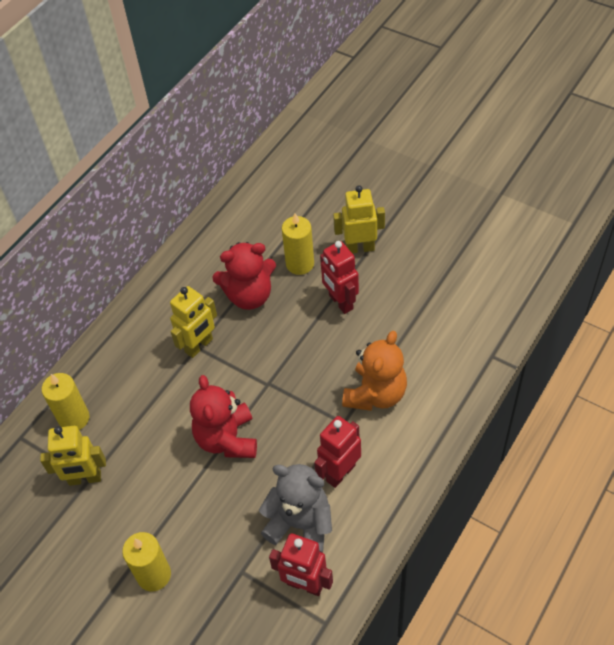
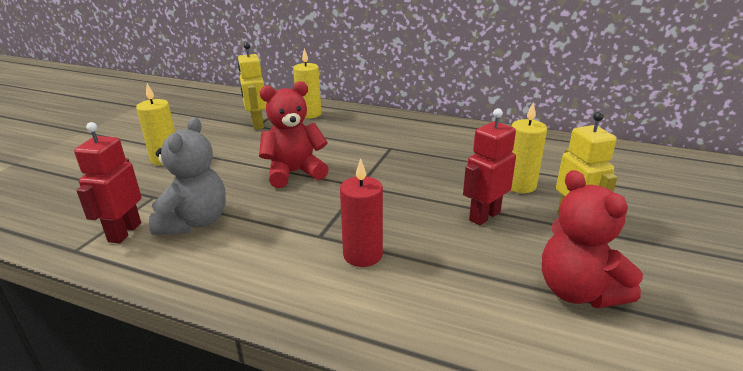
camera: 75 degrees right, 25 degrees down
(199, 346) = (391, 148): yellow robot -> none
(249, 295) = (460, 164): red teddy bear -> red teddy bear (578, 291)
(340, 473) = (254, 240): red robot -> none
(375, 394) = (362, 255): orange teddy bear -> red candle

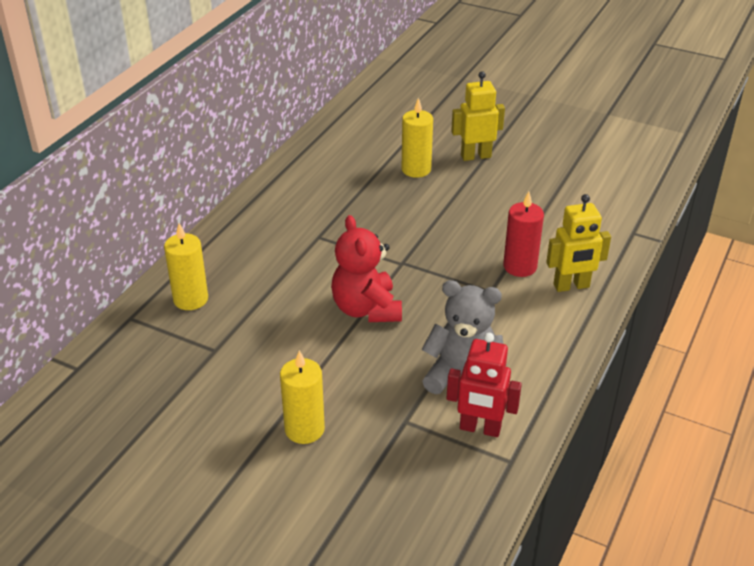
camera: 85 degrees left, 10 degrees up
(257, 124) = (210, 349): yellow robot -> yellow robot (571, 286)
(484, 216) = (465, 197): red robot -> none
(578, 291) = (560, 175): red teddy bear -> none

